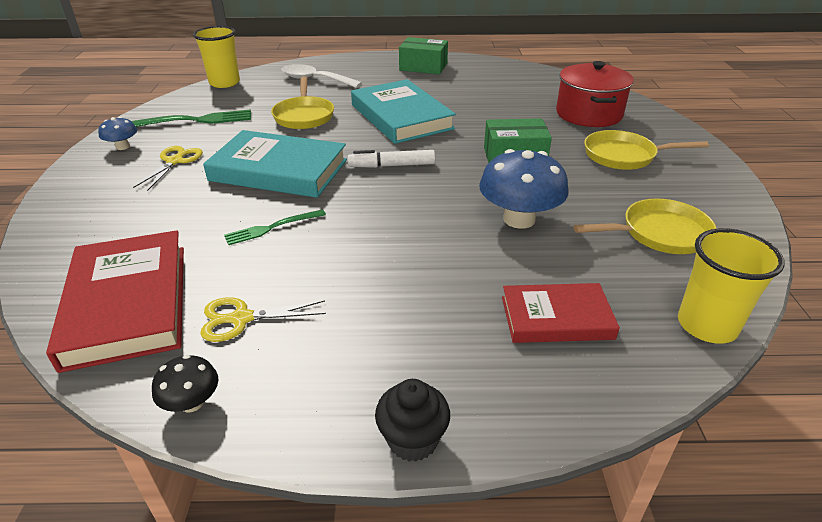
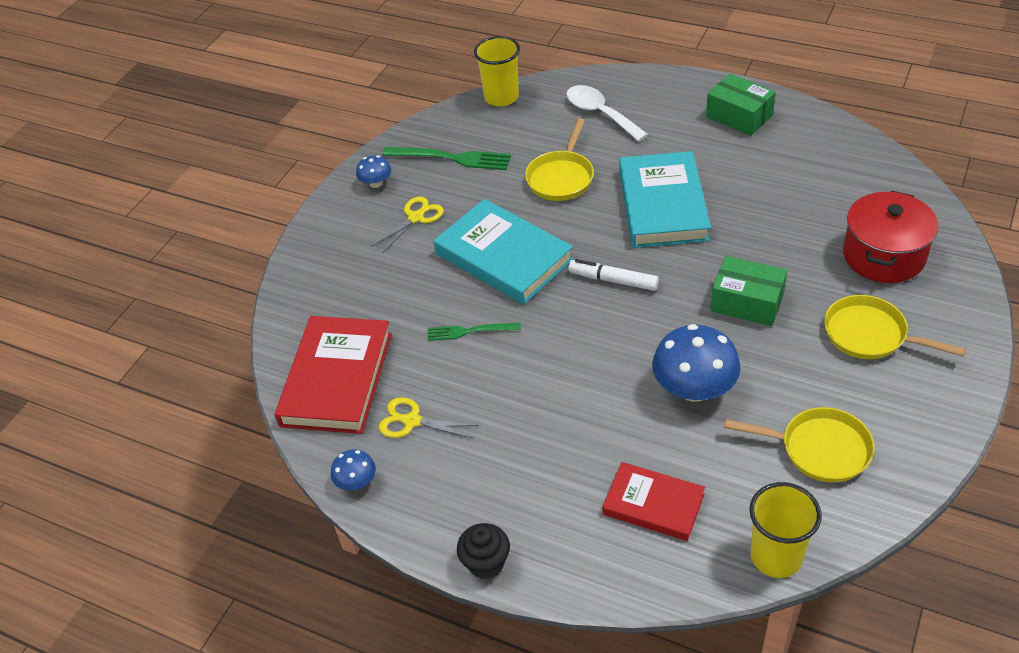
camera: 30 degrees right, 10 degrees up
(192, 403) = (356, 482): black mushroom -> blue mushroom

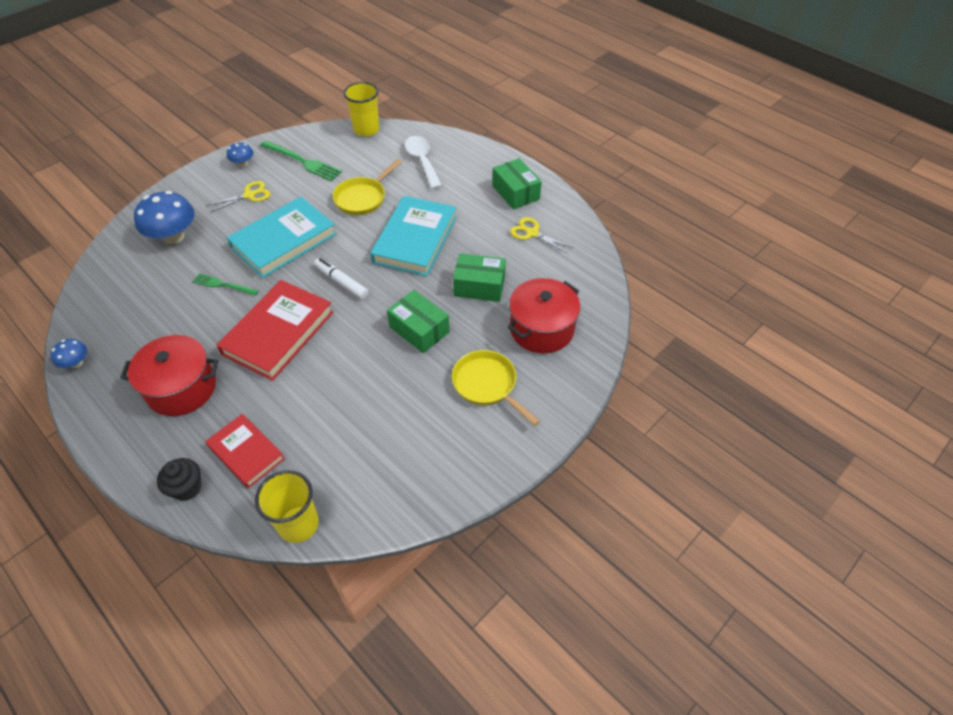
camera: 15 degrees right, 5 degrees up
(337, 379) = (118, 288): red book -> red book (278, 333)
(411, 421) = (140, 334): yellow scissors -> yellow scissors (532, 233)
(486, 563) = (110, 451): black cupcake -> black cupcake (187, 488)
(504, 257) = (284, 241): turquoise book -> turquoise book turned 75 degrees clockwise
(515, 463) = (181, 388): none -> red pot
(694, 389) = (336, 379): blue mushroom -> blue mushroom (173, 236)
(778, 232) = (479, 286): none -> green box
(819, 449) = (387, 456): yellow pan -> none

